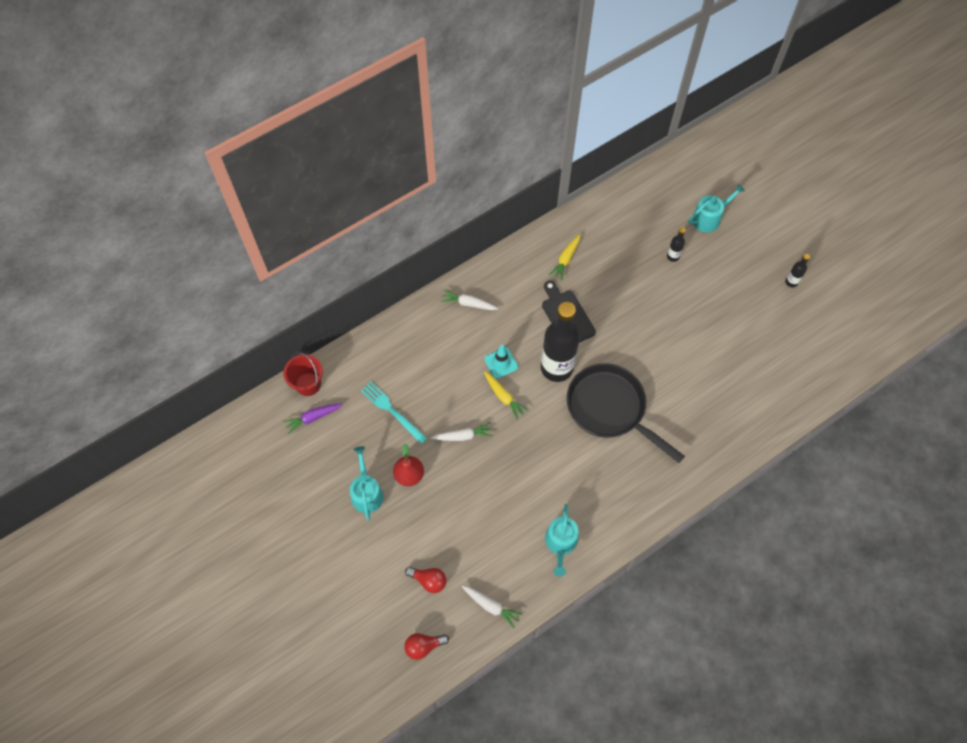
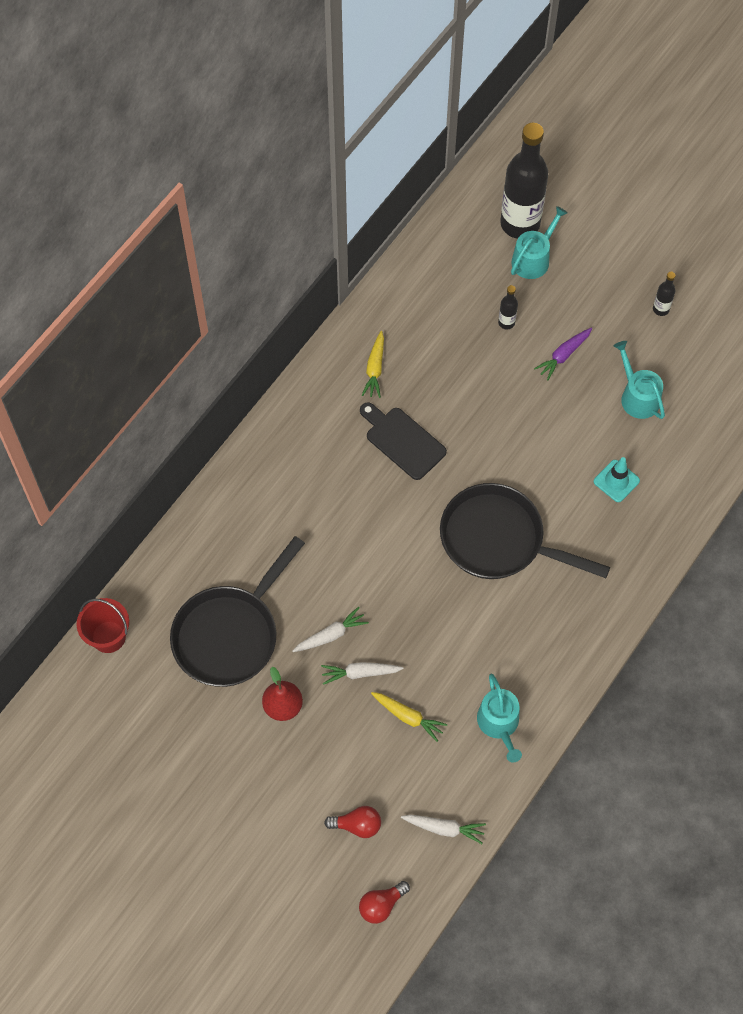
camera: 20 degrees left, 0 degrees up
(313, 418) = (132, 677): purple carrot -> purple carrot (563, 355)
(366, 492) = (238, 746): turquoise watering can -> turquoise watering can (637, 396)
(392, 411) = (230, 634): turquoise fork -> black pan
(468, 304) = (273, 466): white carrot -> white carrot (360, 673)
(501, 363) = (343, 527): turquoise traffic cone -> turquoise traffic cone (616, 481)
(503, 397) = (363, 569): yellow carrot -> yellow carrot (408, 717)
(556, 368) = (415, 511): black bottle -> black bottle (520, 224)

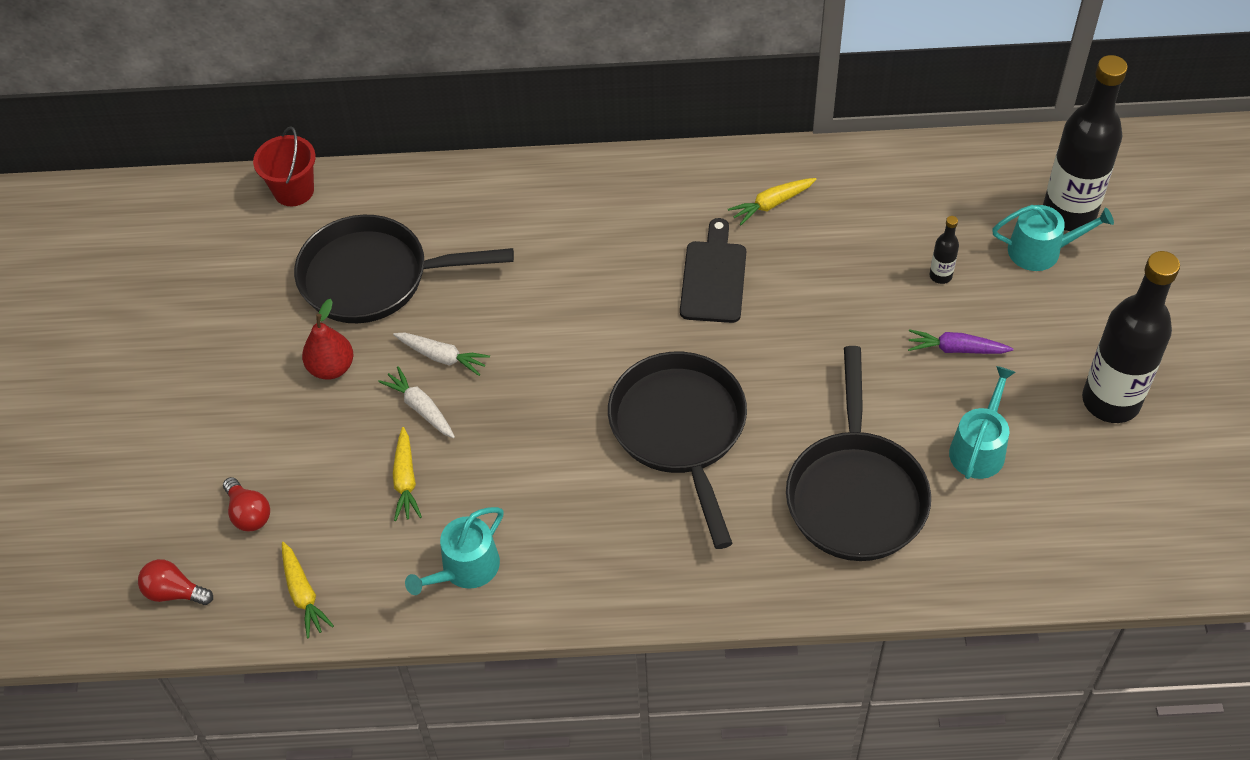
camera: 55 degrees right, 10 degrees down
(444, 828) = (303, 594): white carrot -> yellow carrot
(616, 481) = (855, 494): turquoise traffic cone -> black pan
(661, 309) = (1110, 401): black bottle -> black bottle, size x2.42

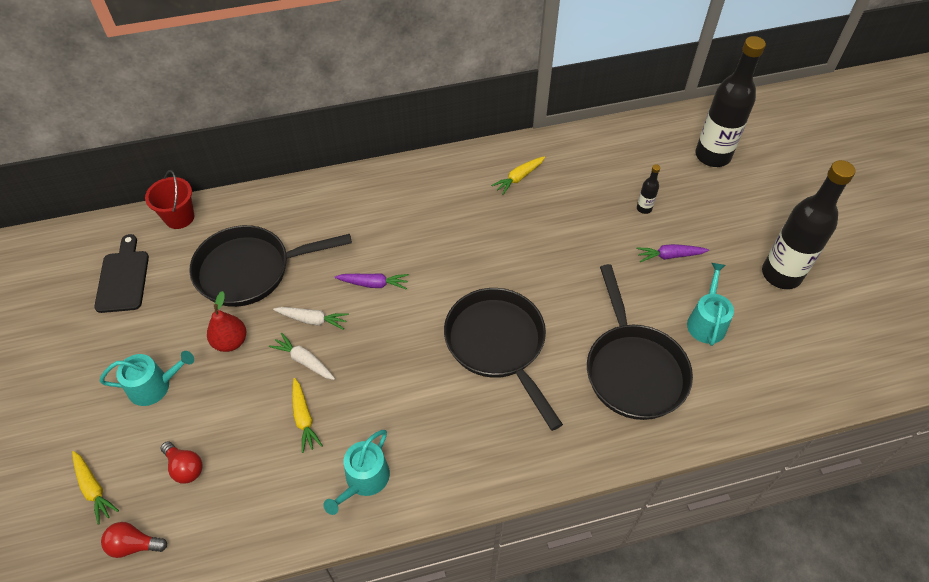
camera: 15 degrees left, 0 degrees up
(303, 594) = (240, 526): yellow carrot -> yellow carrot (93, 489)
(533, 322) = (373, 284): none -> purple carrot
(713, 277) = (493, 233): black cutting board -> black cutting board (123, 278)
(1041, 250) = (703, 182): turquoise watering can -> turquoise watering can (154, 386)

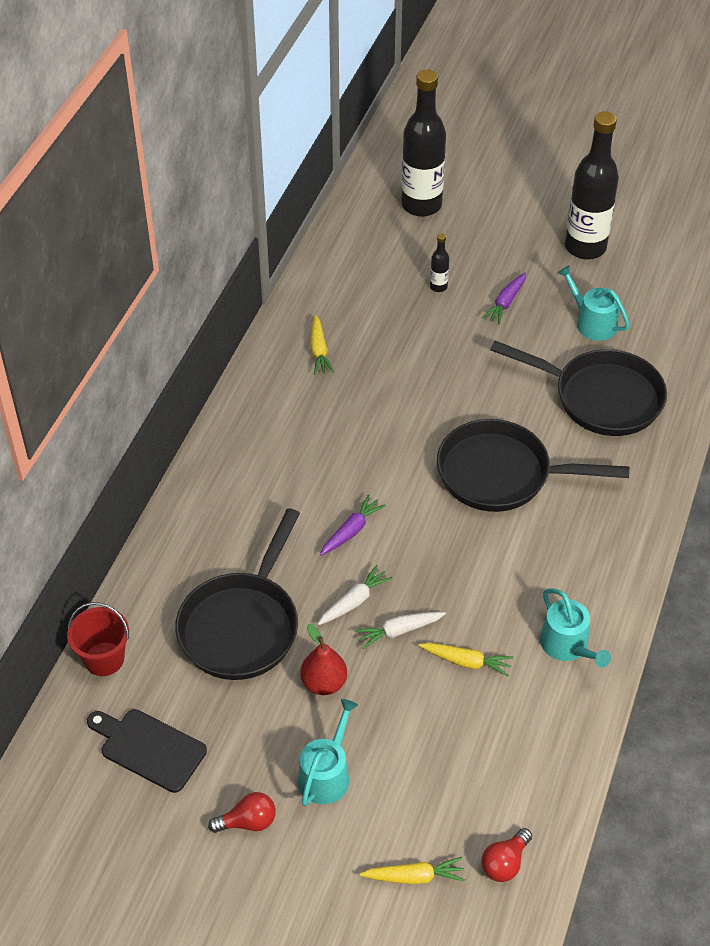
camera: 55 degrees left, 5 degrees down
(185, 467) = (448, 785): red light bulb -> red light bulb (248, 822)

